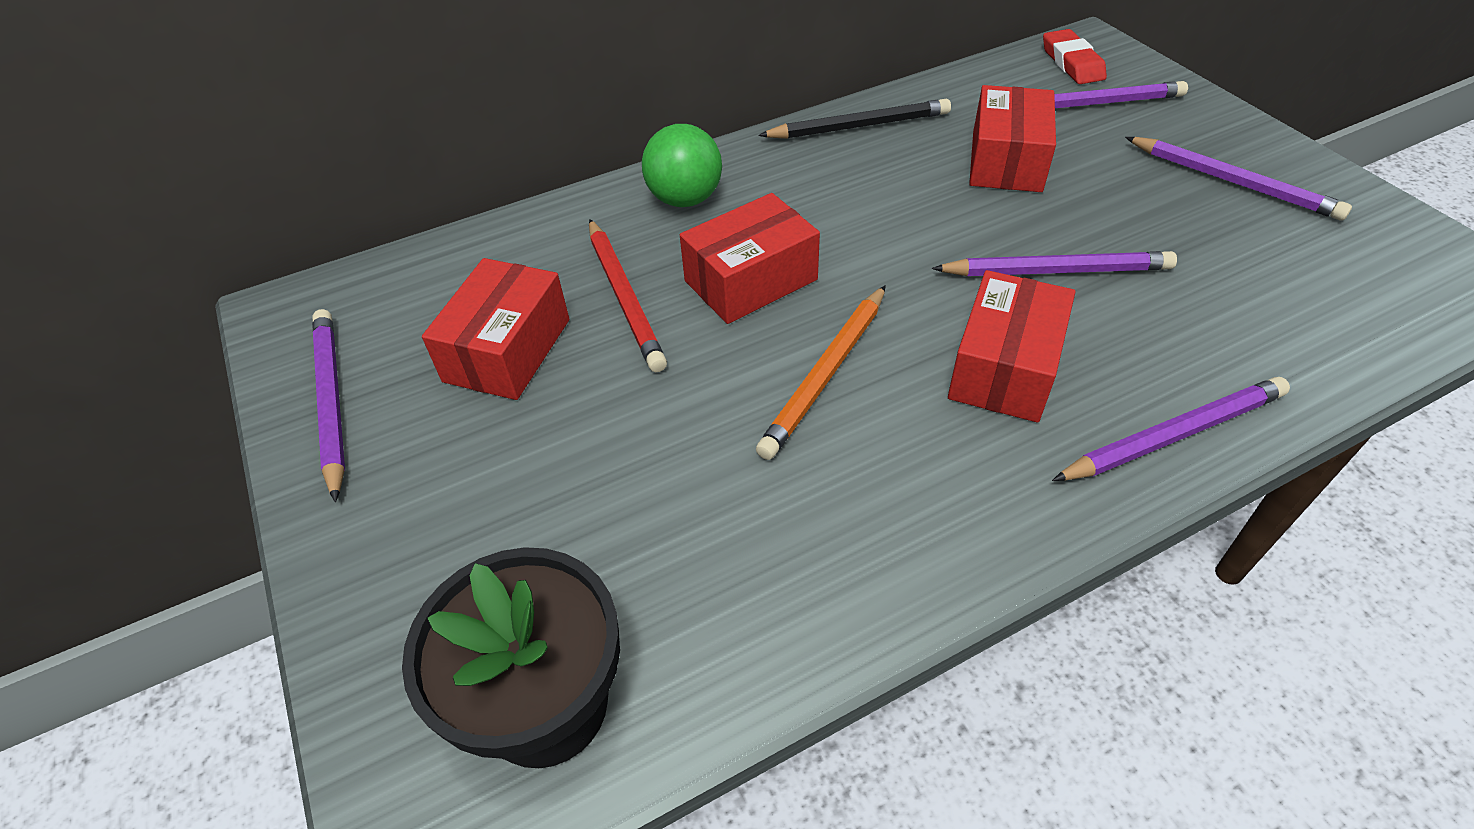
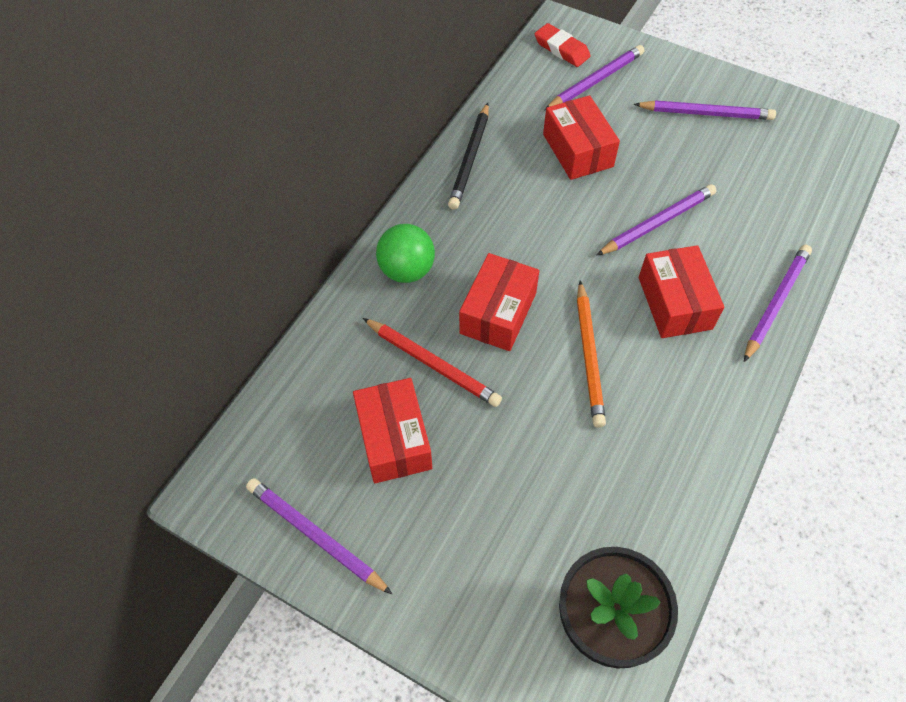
camera: 35 degrees left, 10 degrees up
(859, 126) = (470, 159): black pencil -> black pencil turned 150 degrees clockwise

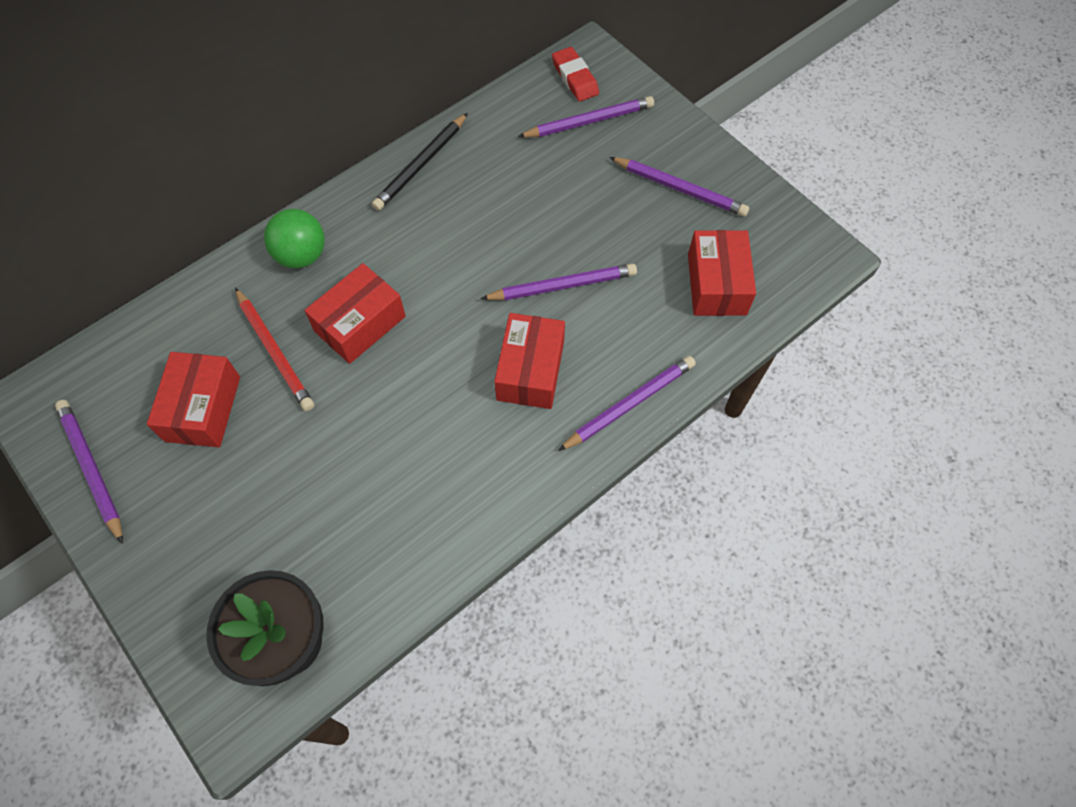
camera: 20 degrees right, 5 degrees up
(577, 150) = (528, 188): red box -> red box (716, 284)
(589, 356) = (419, 394): orange pencil -> none

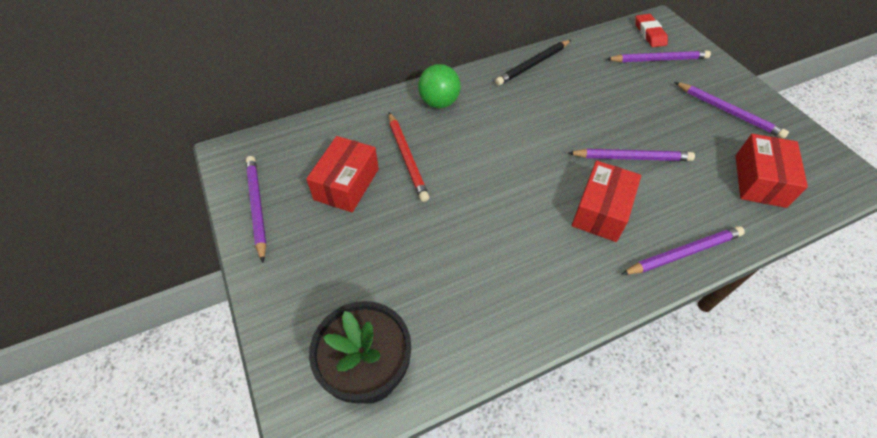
camera: 15 degrees right, 10 degrees down
(360, 324) = (473, 152): red box -> none

